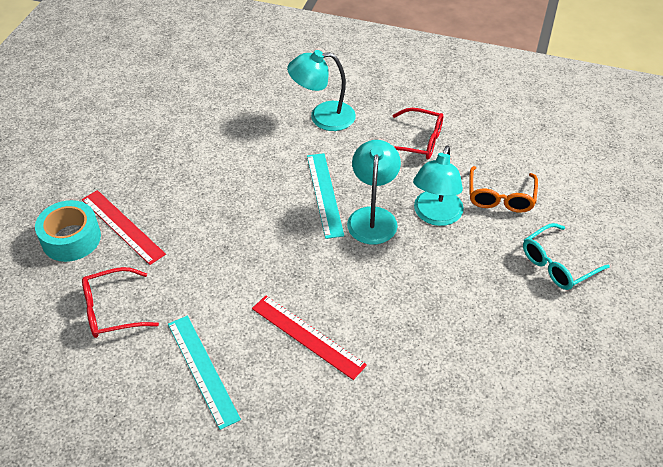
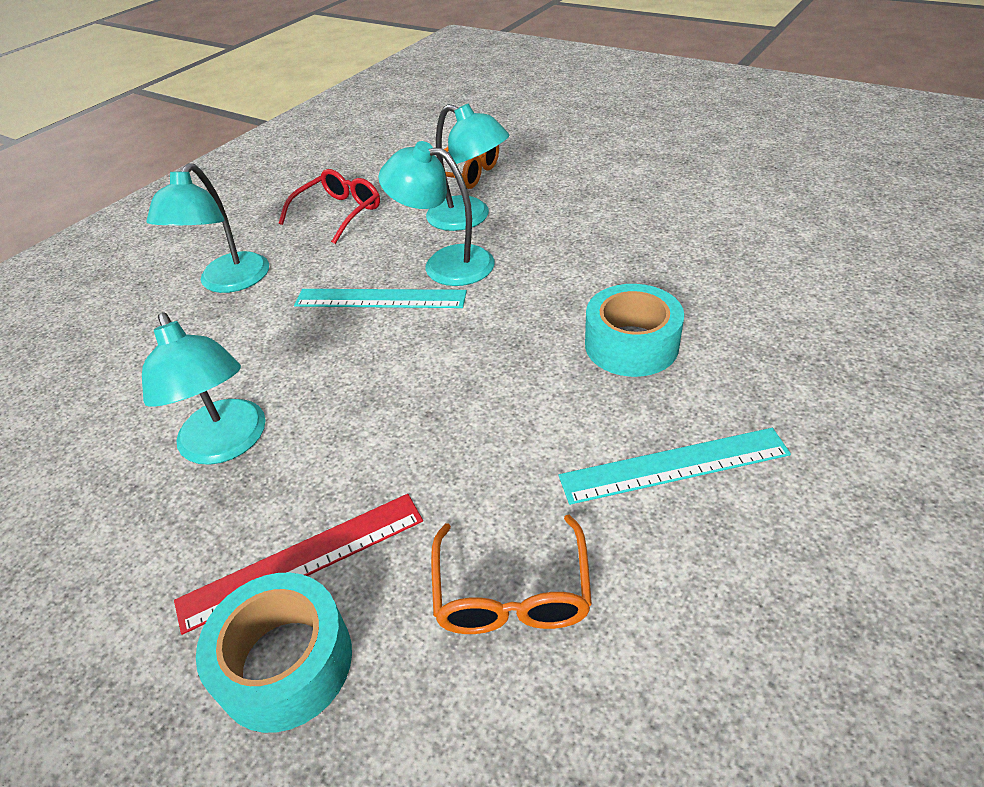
camera: 70 degrees left, 5 degrees down
(112, 310) = (511, 592): red glasses -> orange glasses
(189, 171) = (227, 444): none -> turquoise lamp
(307, 336) = (631, 344): red ruler -> turquoise tape
(557, 264) = (575, 158): turquoise glasses -> none

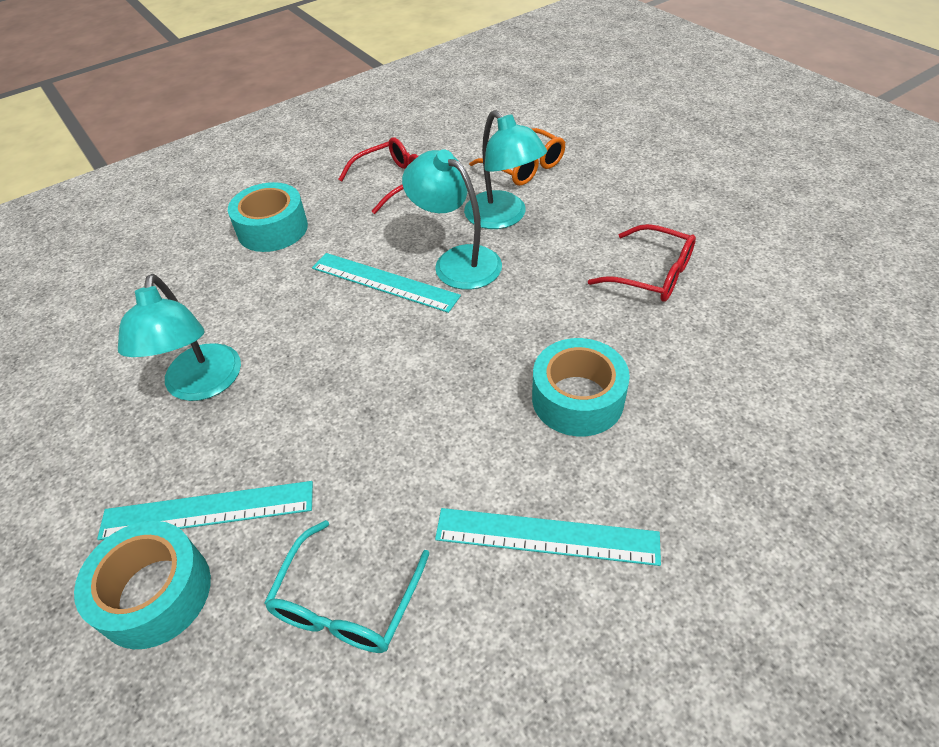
camera: 20 degrees right, 5 degrees up
(228, 282) = (272, 229): turquoise lamp -> turquoise tape
(303, 559) = (208, 510): red ruler -> turquoise ruler
(511, 592) = (346, 603): orange glasses -> turquoise glasses
(636, 230) = (652, 274): none -> red glasses

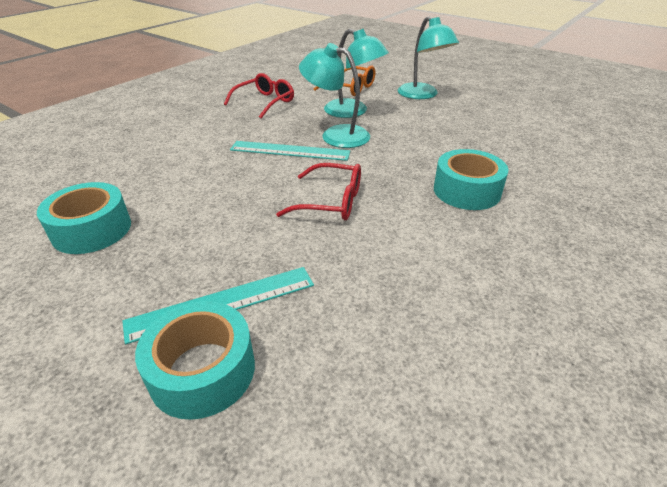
camera: 20 degrees left, 10 degrees down
(202, 385) = (174, 226): turquoise lamp -> turquoise lamp (422, 95)
(272, 229) = (186, 133): turquoise tape -> turquoise tape (92, 230)
(346, 603) = (379, 338): turquoise glasses -> none
(546, 536) = (500, 266): turquoise ruler -> none
(652, 274) = (467, 127): red glasses -> red glasses (331, 202)

